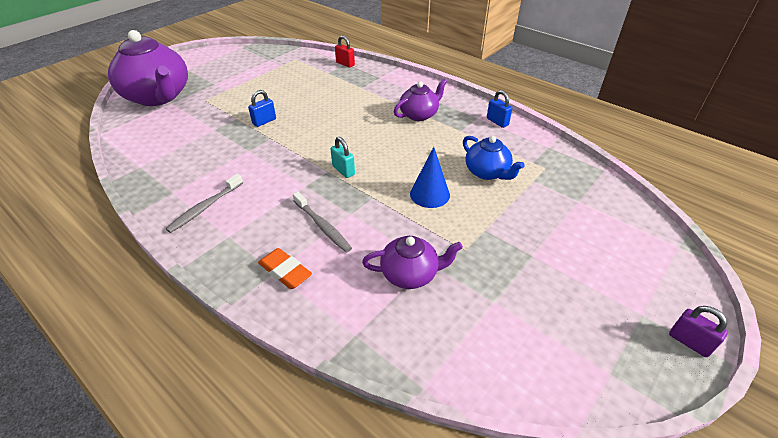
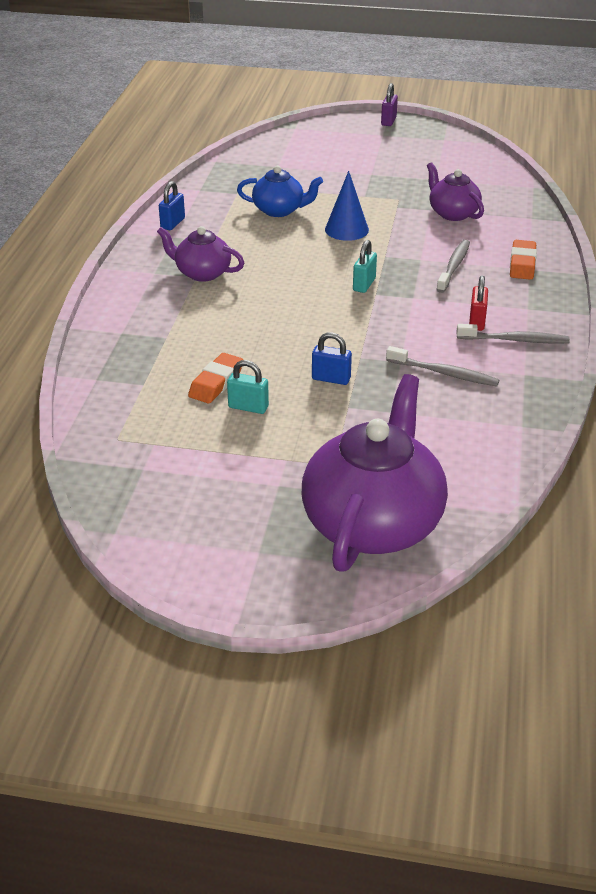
camera: 120 degrees left, 5 degrees down
(216, 161) = (444, 373): none -> grey toothbrush
(274, 92) = (248, 407): none -> turquoise padlock
(304, 90) = (216, 382): none -> orange eraser
(345, 64) = (98, 379): red padlock -> red padlock (477, 322)
(487, 172) = (279, 210): blue teapot -> blue teapot turned 75 degrees clockwise

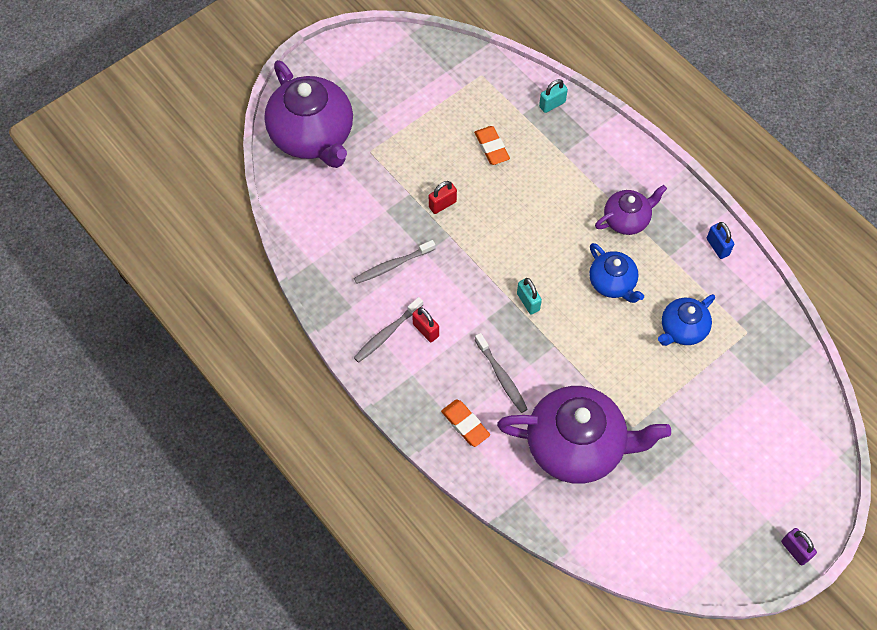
camera: 130 degrees right, 25 degrees up
(248, 407) = (454, 147): turquoise padlock -> turquoise padlock (552, 104)
(281, 254) = (612, 283): none -> blue teapot
(331, 379) = (442, 204): blue padlock -> red padlock
(346, 229) = (614, 351): blue cone -> none
(452, 213) = (577, 446): purple teapot -> purple teapot, size x1.90

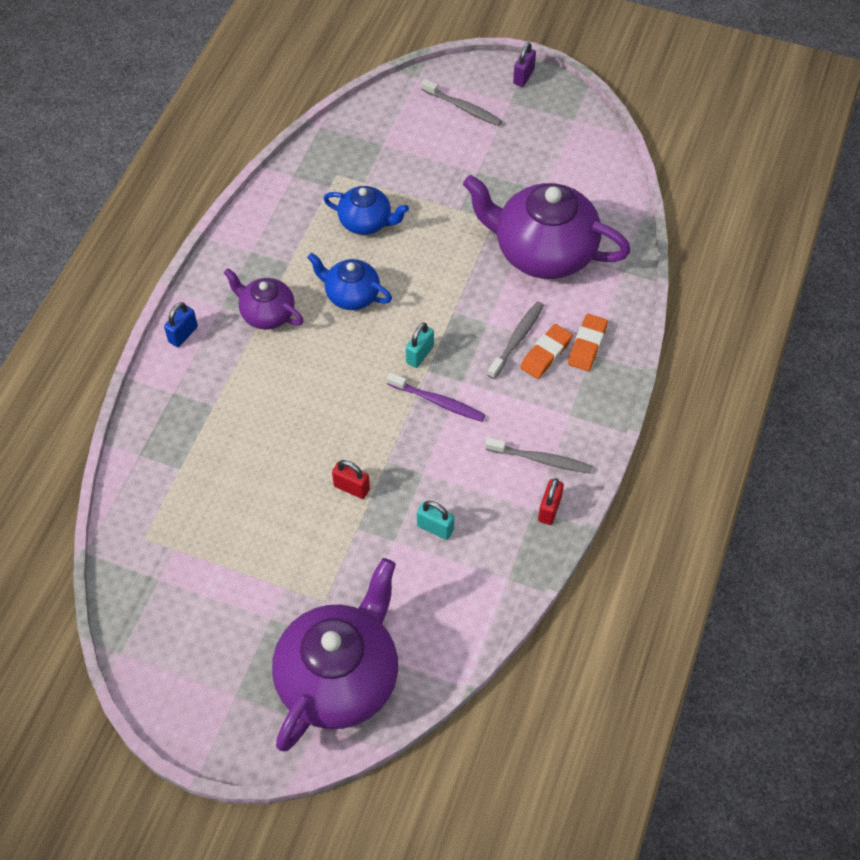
camera: 120 degrees left, 5 degrees down
(392, 265) = (459, 496): grey toothbrush -> grey toothbrush (463, 108)
(425, 330) = (513, 427): red padlock -> red padlock (549, 509)
(478, 292) = (438, 402): none -> purple toothbrush
(491, 147) = (246, 477): orange eraser -> orange eraser (546, 354)
(552, 104) = (150, 445): turquoise padlock -> turquoise padlock (435, 528)
(577, 446) = (542, 252): purple teapot -> purple teapot turned 45 degrees counterclockwise
(612, 283) = (351, 295): blue teapot -> blue teapot turned 90 degrees counterclockwise
(717, 247) = (254, 229): blue padlock -> blue padlock (183, 334)

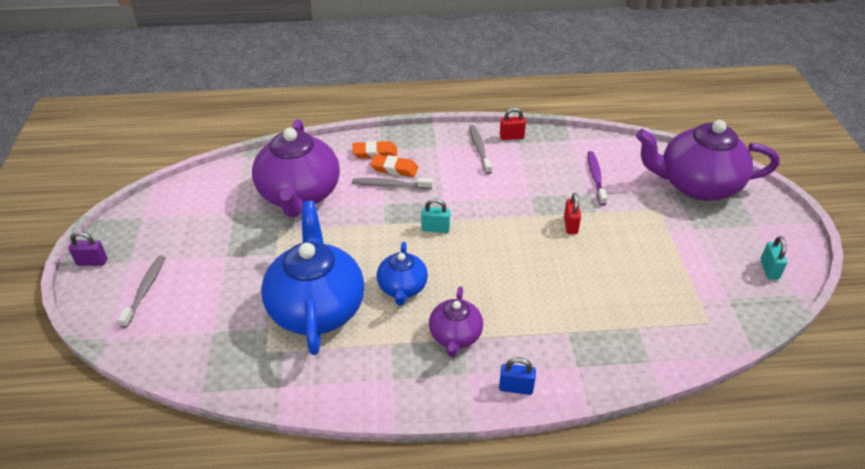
camera: 115 degrees left, 15 degrees down
(366, 222) = (316, 307): blue teapot -> blue teapot, size x1.90
(435, 528) = (565, 178): turquoise padlock -> turquoise padlock (769, 269)
(438, 402) = (469, 206): purple toothbrush -> purple toothbrush (595, 177)

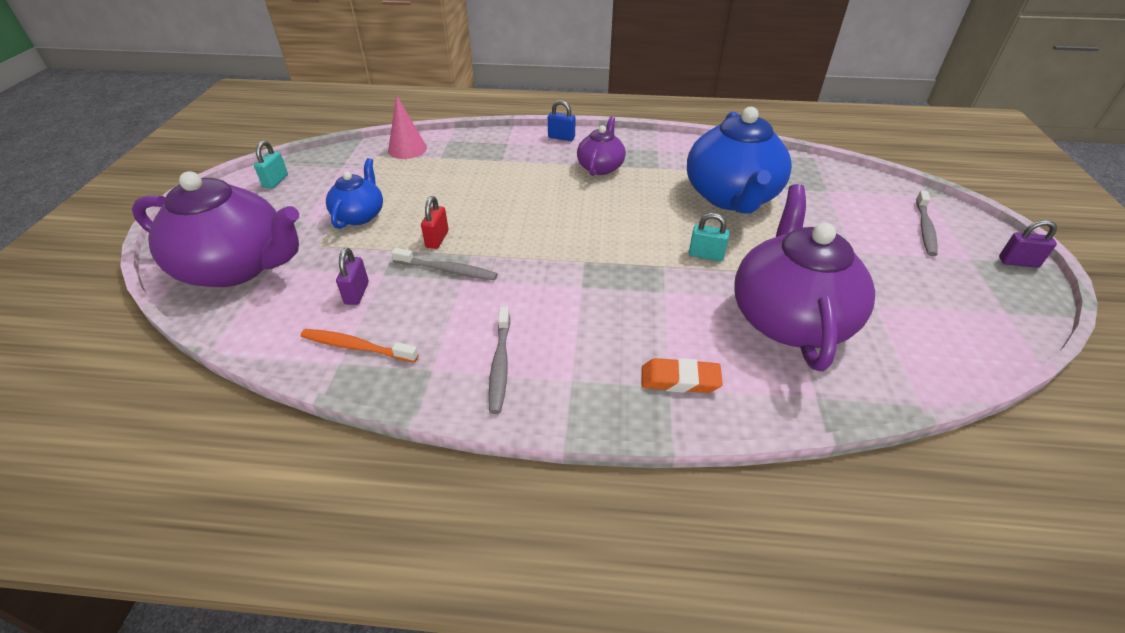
camera: 170 degrees left, 0 degrees up
(390, 185) = (655, 317): grey toothbrush -> grey toothbrush (447, 270)
(394, 169) = (647, 344): orange eraser -> none
(402, 288) = (645, 203): blue teapot -> blue teapot (360, 215)
(435, 229) = (600, 253): turquoise padlock -> turquoise padlock (706, 255)
(511, 137) = (433, 383): red padlock -> none
(568, 148) = (356, 347): none -> orange toothbrush
(595, 177) = (357, 293): purple toothbrush -> purple padlock
(684, 337) = (407, 149): none -> pink cone

